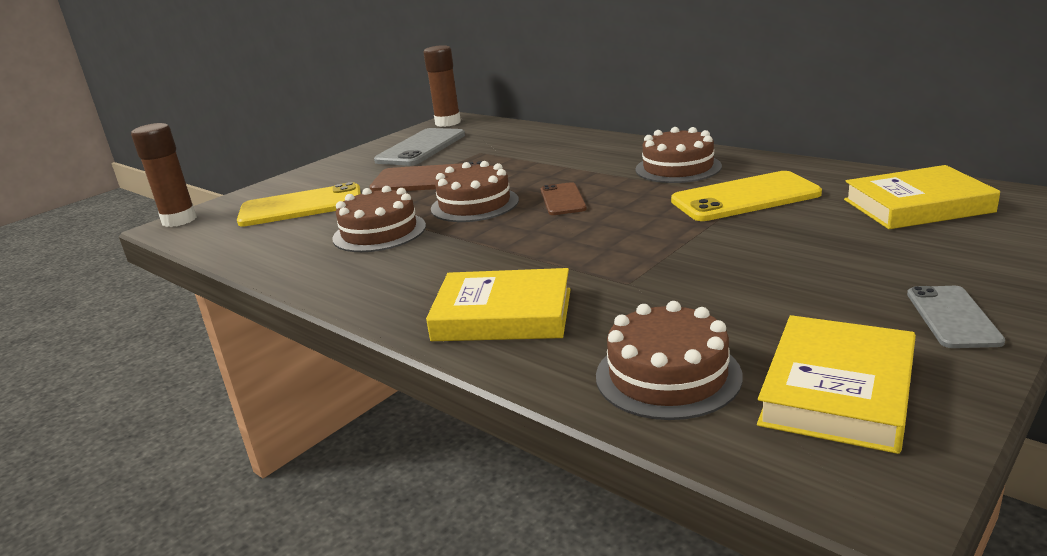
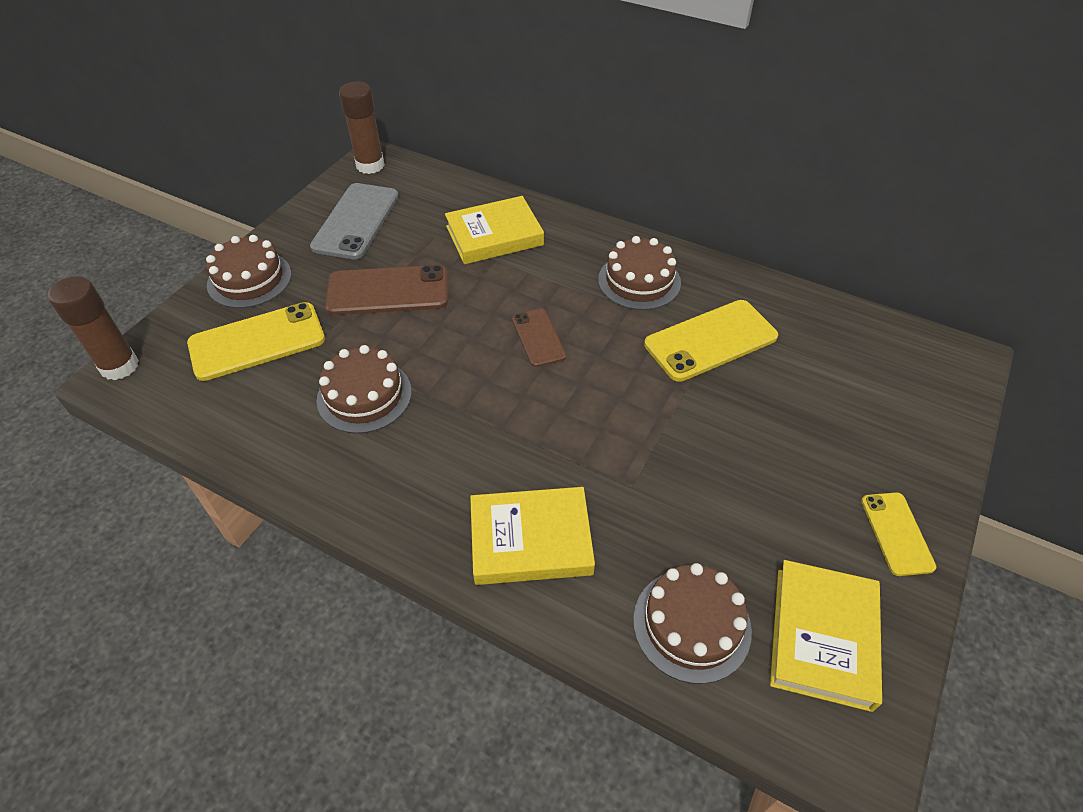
camera: 15 degrees left, 25 degrees up
(474, 204) = (450, 344): brown cake -> brown cake (249, 279)
(917, 206) = (858, 360): yellow book -> yellow book (494, 235)
(952, 317) = (896, 533): grey phone -> yellow phone

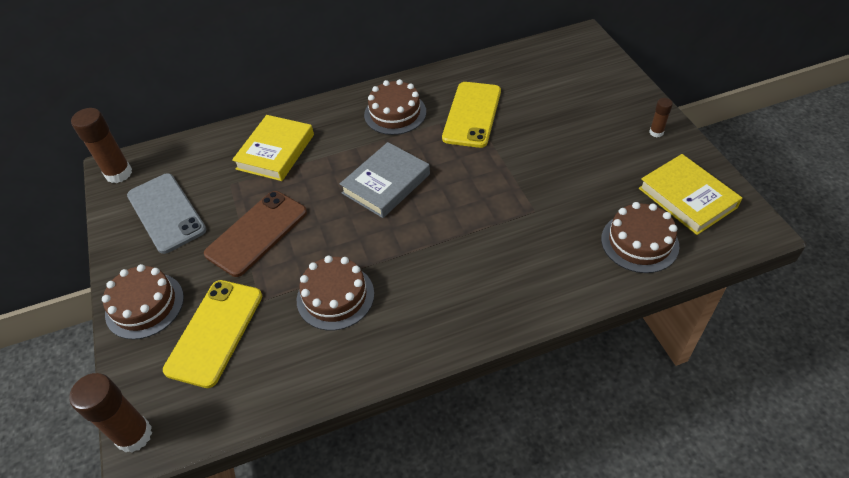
camera: 45 degrees left, 0 degrees up
(531, 540) = (527, 277): yellow book -> none
(538, 338) = (386, 183): brown phone -> grey book
(896, 533) = (656, 132): yellow phone -> brown glue stick

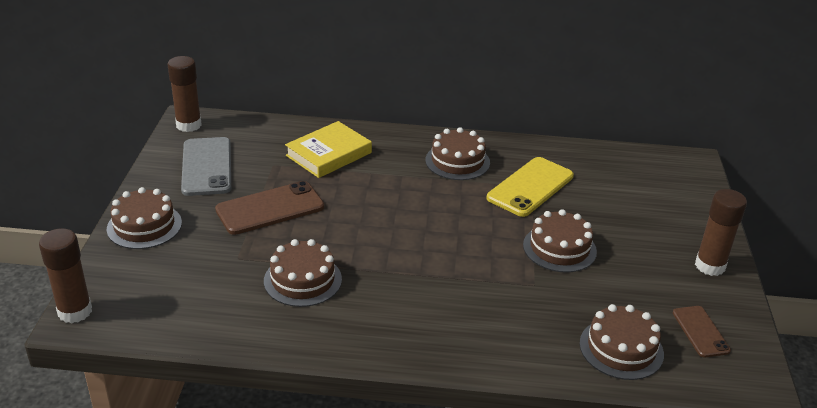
camera: 20 degrees right, 15 degrees down
(215, 332) = (186, 266): yellow phone -> none
(386, 183) = (409, 212): grey book -> none
(532, 166) = (559, 248): none -> brown cake
(656, 132) = (710, 266): brown glue stick -> brown glue stick, size x1.92
(687, 198) = (700, 331): yellow book -> brown phone

